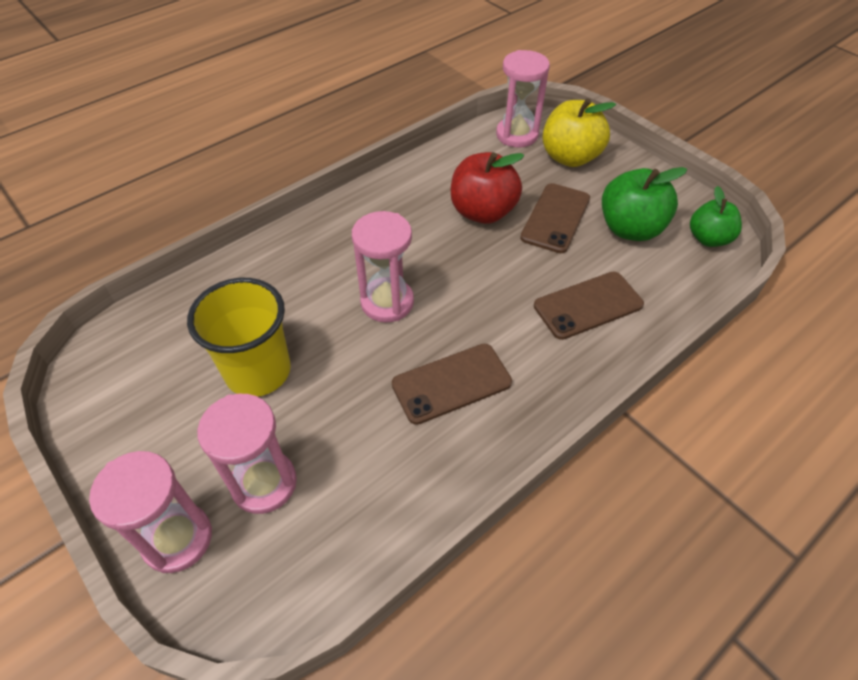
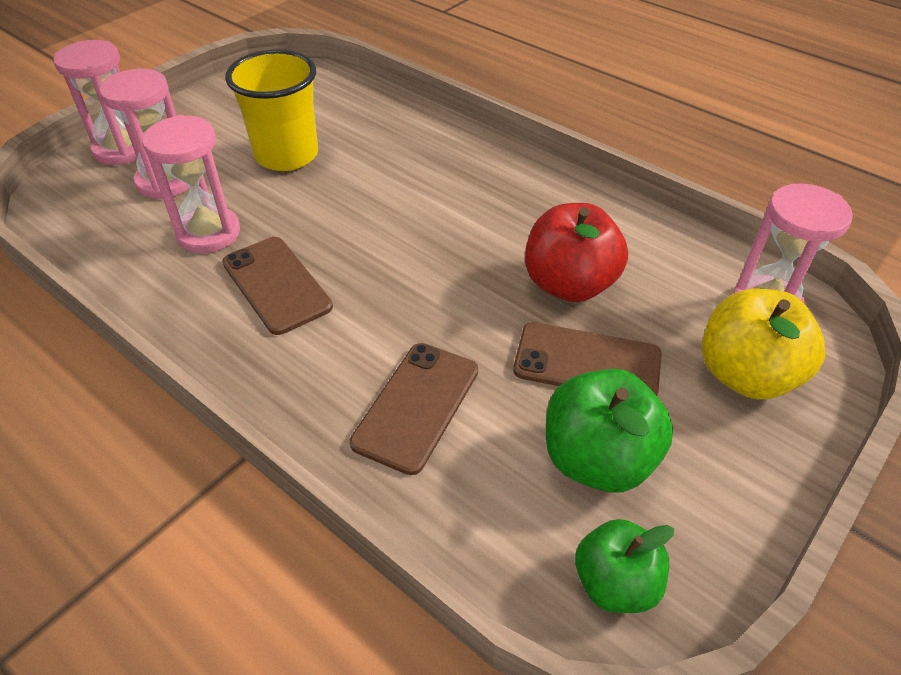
camera: 80 degrees right, 5 degrees down
(387, 302) = (388, 222): pink hourglass -> pink hourglass (208, 233)
(588, 305) = (416, 406): brown phone -> brown phone turned 60 degrees clockwise

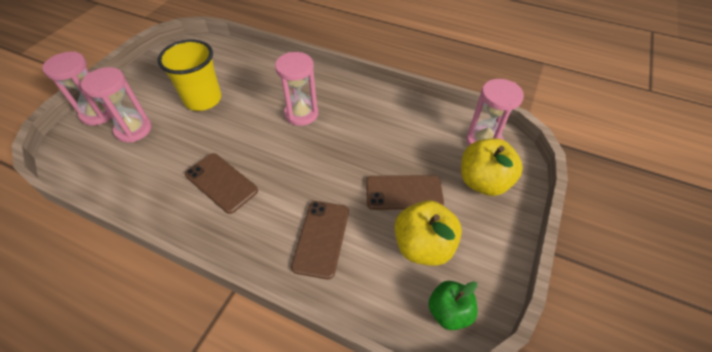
camera: 15 degrees left, 5 degrees up
(208, 233) = (170, 158): pink hourglass -> pink hourglass (301, 114)
(569, 284) = (383, 149): red apple -> none
(598, 459) = (423, 246): green apple -> yellow apple

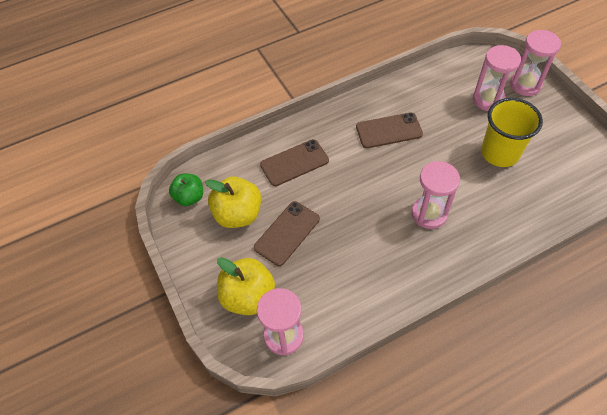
camera: 130 degrees right, 5 degrees up
(321, 238) = (294, 163): brown phone -> brown phone turned 75 degrees counterclockwise

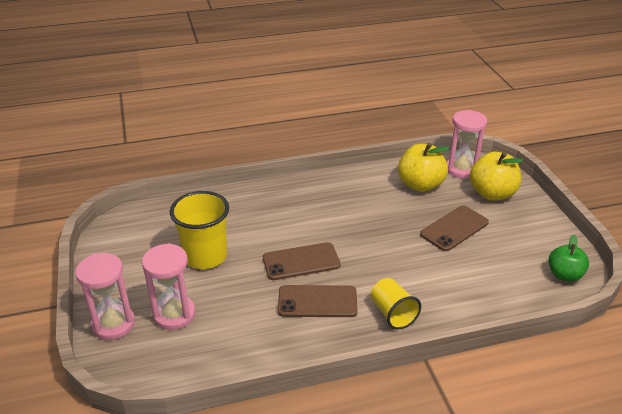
camera: 170 degrees left, 20 degrees down
(238, 214) = (506, 251): yellow apple -> yellow apple (420, 185)
(294, 163) = (441, 288): brown phone -> brown phone (301, 261)
(329, 132) = (392, 313): none -> yellow cup
(429, 214) = (309, 220): pink hourglass -> none

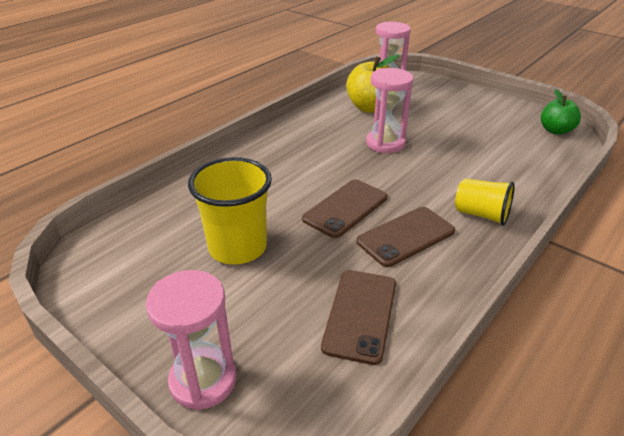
camera: 35 degrees left, 0 degrees up
(174, 314) = (271, 326): pink hourglass -> pink hourglass (385, 143)
(454, 228) = (439, 129): brown phone -> brown phone (360, 315)
(492, 193) = (432, 95): yellow apple -> none

